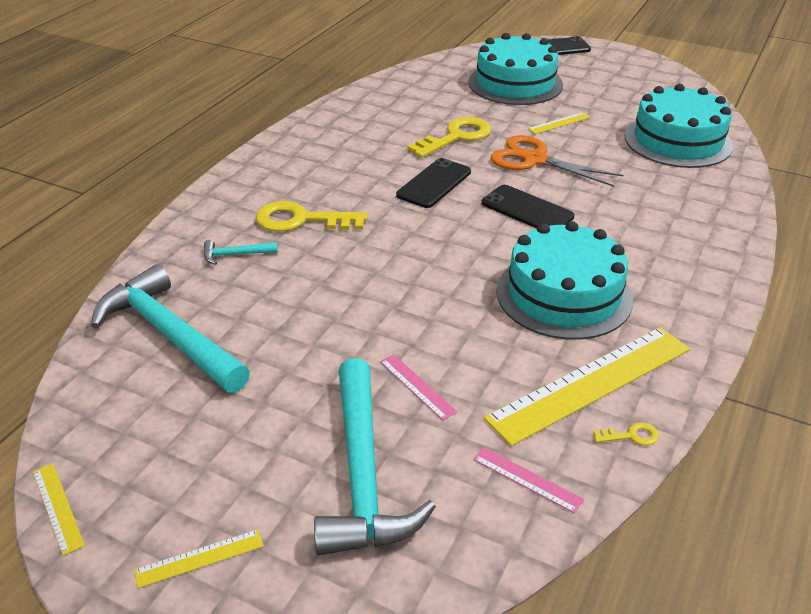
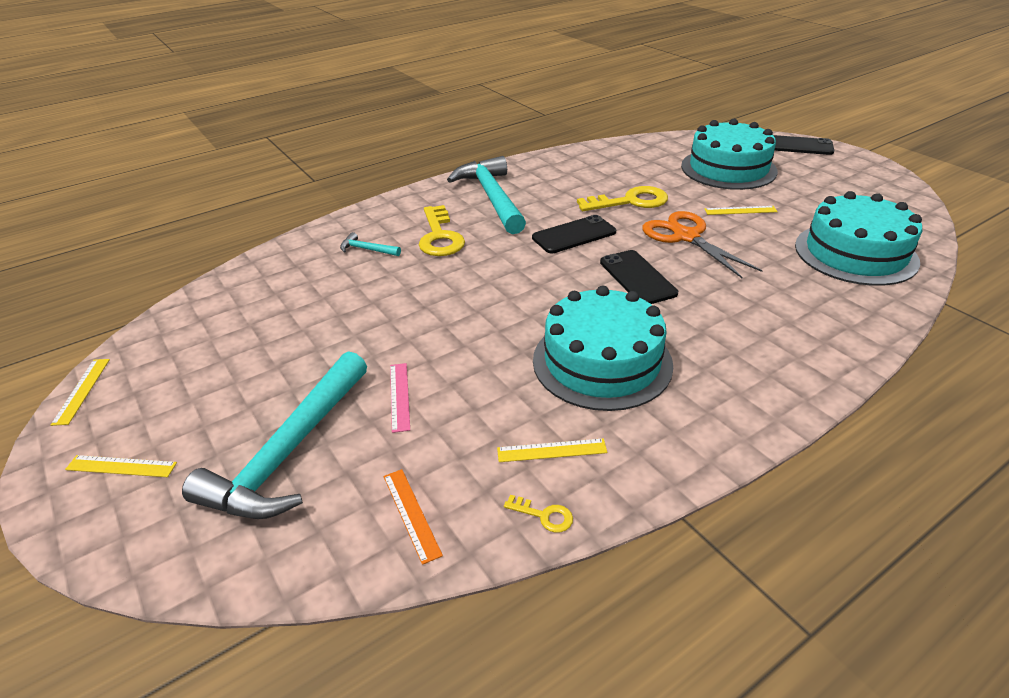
camera: 30 degrees right, 0 degrees up
(169, 334) = (266, 294): turquoise hammer -> turquoise hammer (491, 197)
(301, 220) = (440, 237): yellow key -> yellow key turned 135 degrees counterclockwise
(527, 479) = (411, 514): pink ruler -> orange ruler
(590, 383) = (551, 450): yellow ruler -> yellow ruler, size x0.43

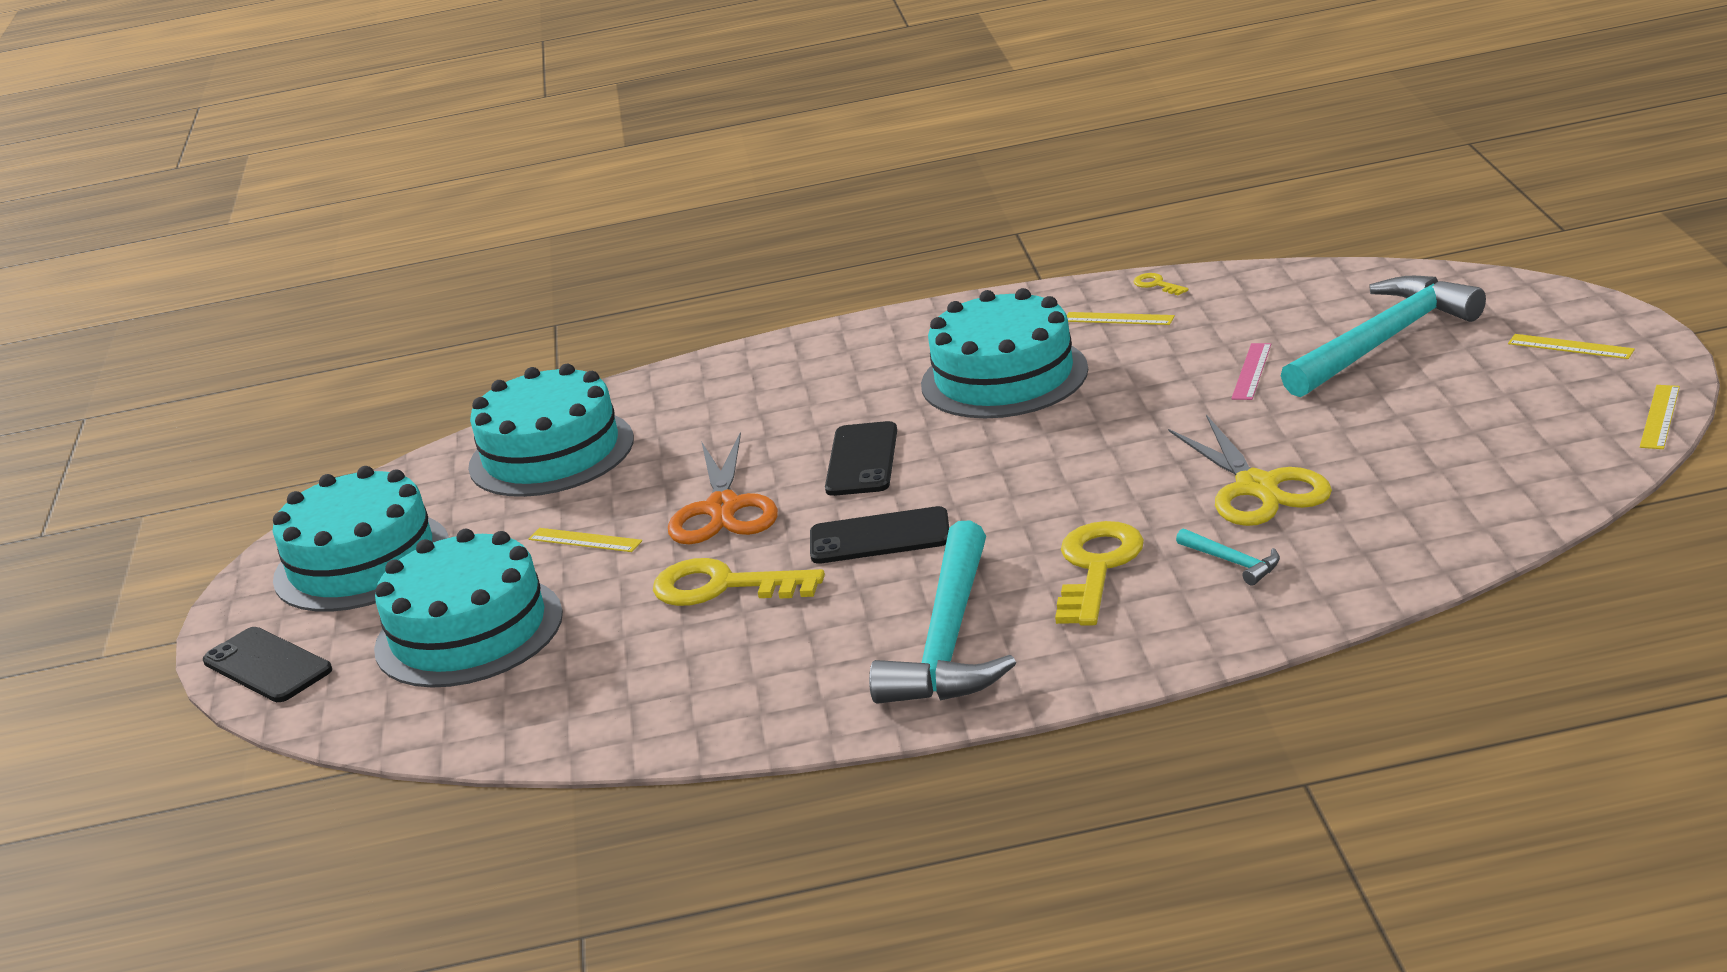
camera: 150 degrees left, 10 degrees down
(365, 294) = (1257, 487): none -> yellow scissors
(411, 514) = (1272, 294): orange ruler -> none
(844, 184) = (362, 562): none -> turquoise cake

